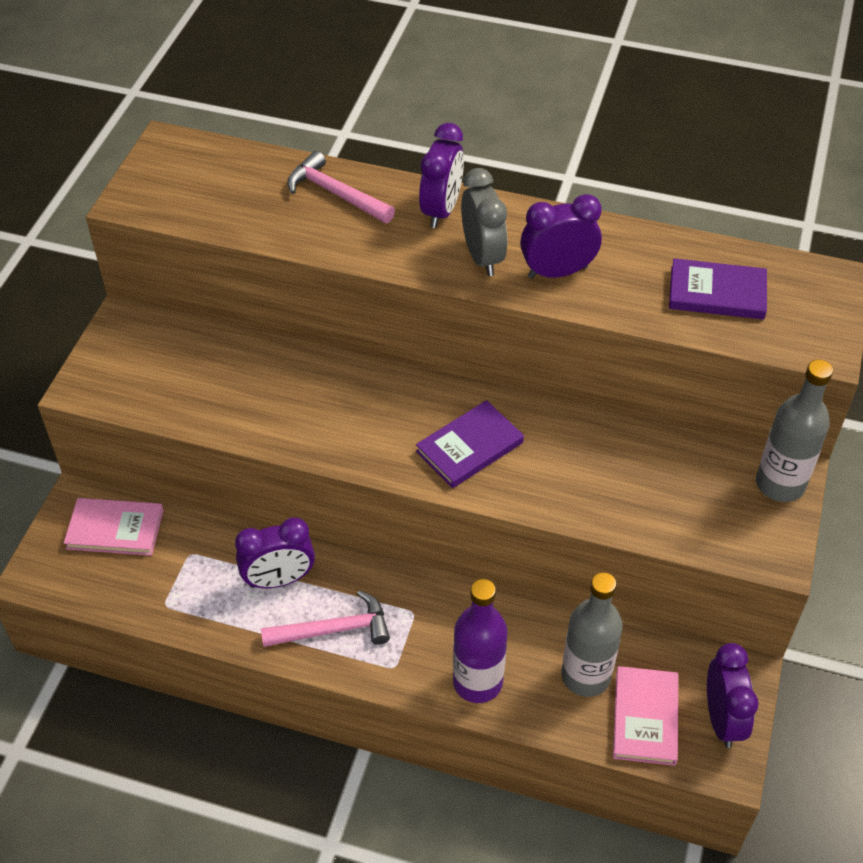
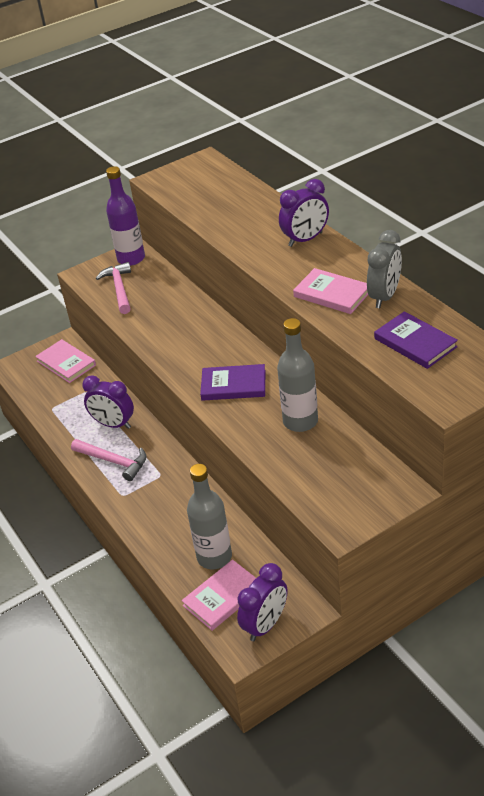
camera: 45 degrees right, 10 degrees down
(335, 193) = (259, 211): pink hammer -> pink hammer (119, 289)
(477, 682) = (155, 526): purple bottle -> purple bottle (131, 258)
(482, 257) = (299, 270): grey clock -> grey clock (384, 297)
(557, 272) = (332, 294): purple clock -> pink book
(780, 484) = (392, 491): grey bottle -> grey bottle (300, 421)

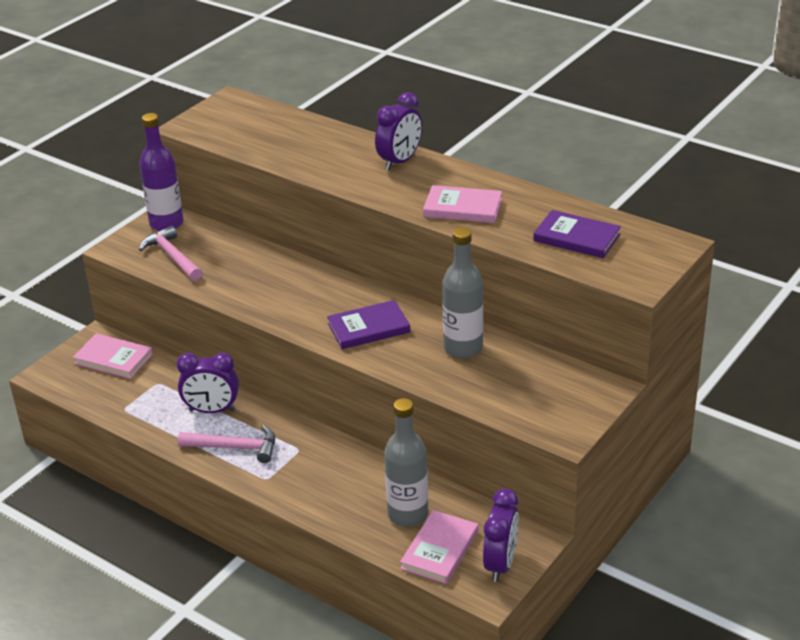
camera: 25 degrees left, 5 degrees down
(384, 297) = (519, 201): grey clock -> none

